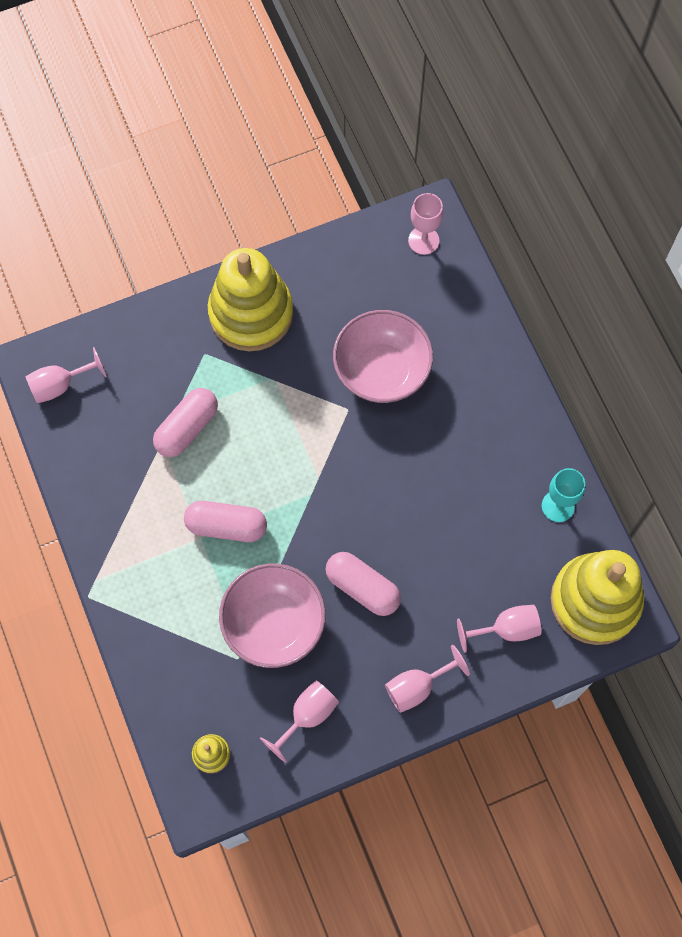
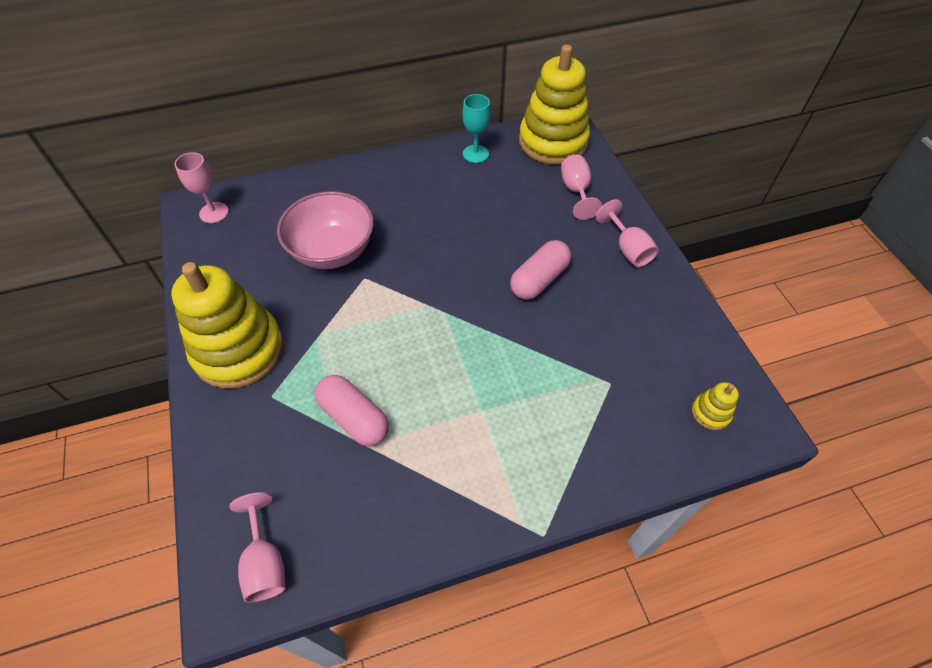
camera: 85 degrees left, 15 degrees down
(226, 526) = (470, 386): pink capsule -> none
(274, 624) = (574, 350): pink bowl -> none
(307, 716) = (662, 329): pink goblet -> none

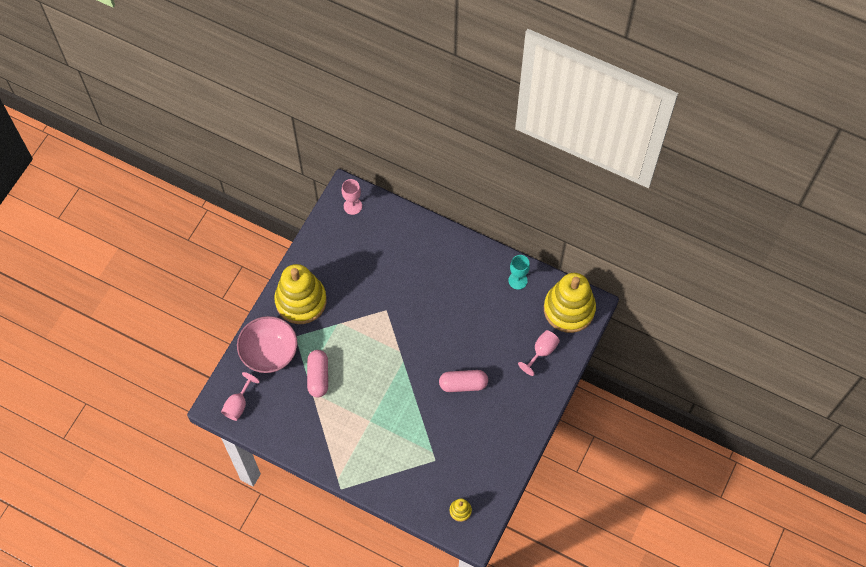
camera: 45 degrees right, 10 degrees up
(332, 251) = (386, 281): pink bowl -> pink bowl (269, 353)
(628, 249) = (525, 408): pink goblet -> none

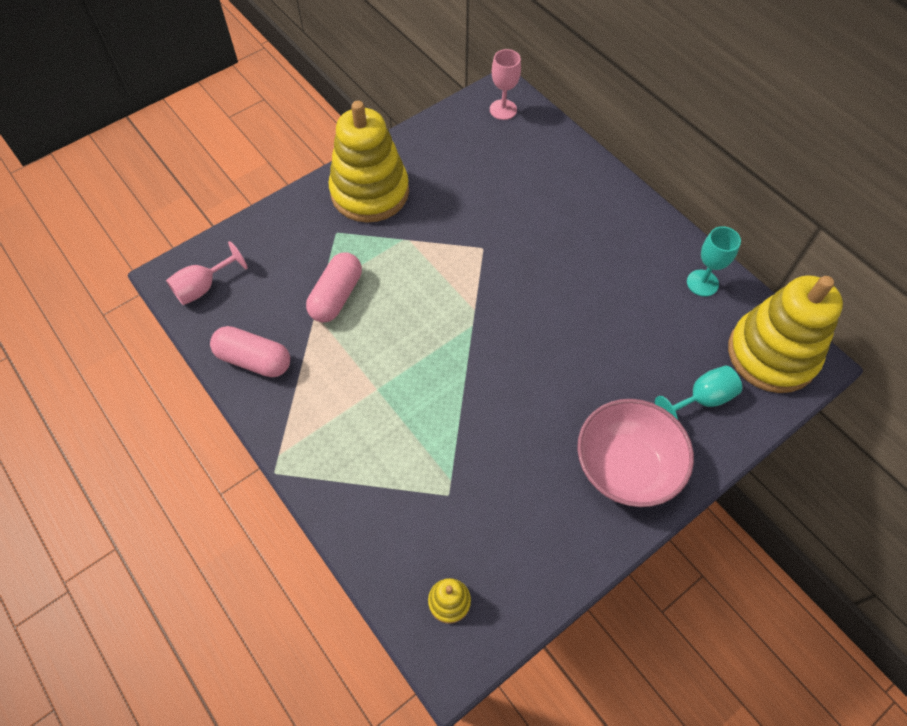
camera: 25 degrees right, 5 degrees down
(269, 353) = (288, 239): pink bowl -> pink bowl (626, 467)
(463, 384) = (550, 396): pink capsule -> pink capsule (254, 360)
(542, 352) = (702, 399): pink goblet -> turquoise goblet

